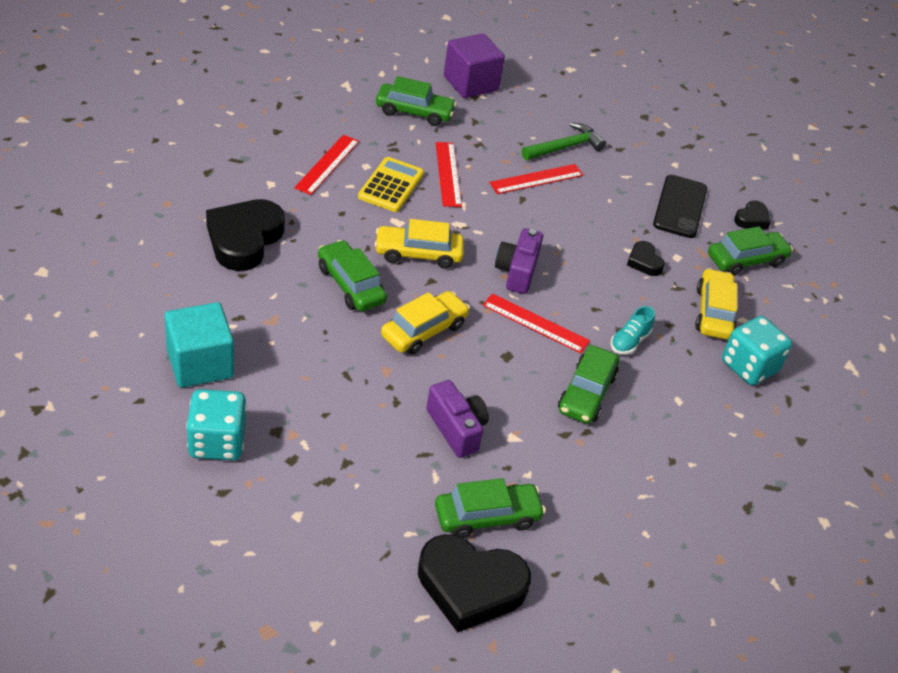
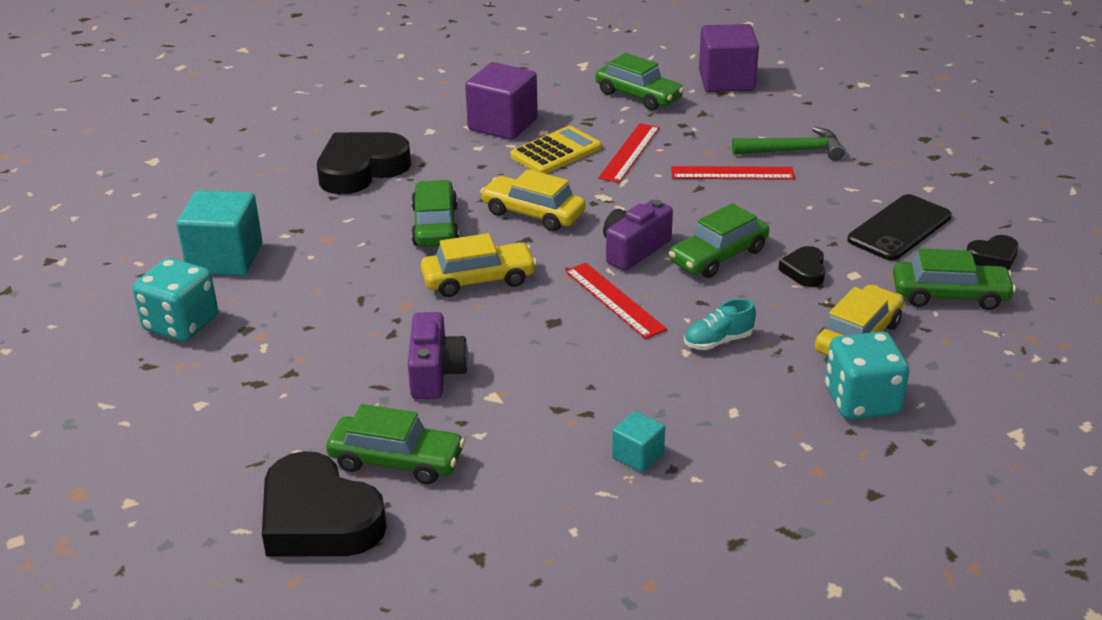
camera: 35 degrees right, 10 degrees down
(327, 164) = (502, 124): red ruler -> purple cube
(586, 393) = (619, 377): green car -> green car (718, 256)
(644, 457) = (638, 456): none -> turquoise cube

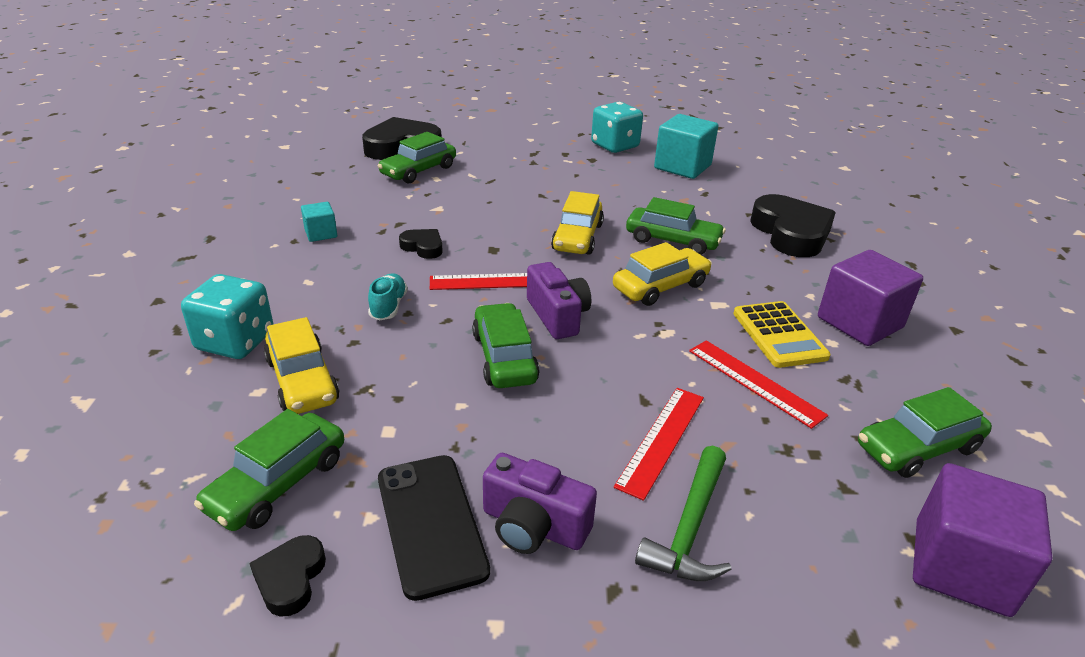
camera: 115 degrees right, 0 degrees up
(435, 373) = (483, 198): purple camera -> purple camera (533, 526)
(804, 271) = (428, 399): black heart -> black heart (423, 247)

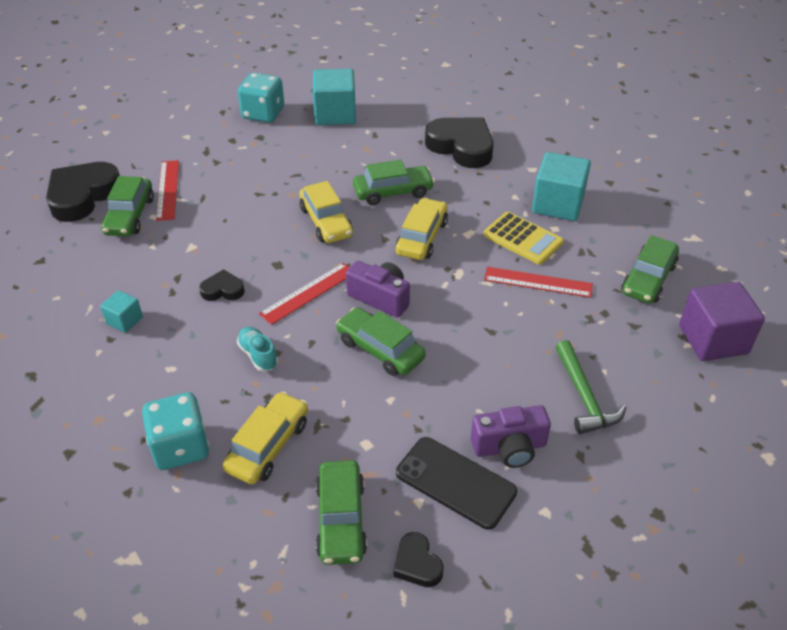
camera: 35 degrees left, 10 degrees up
(302, 380) = (268, 446): yellow car -> yellow car turned 90 degrees counterclockwise
(661, 440) = (524, 352): red ruler -> red ruler (167, 190)
(859, 322) = (557, 204): purple cube -> turquoise cube

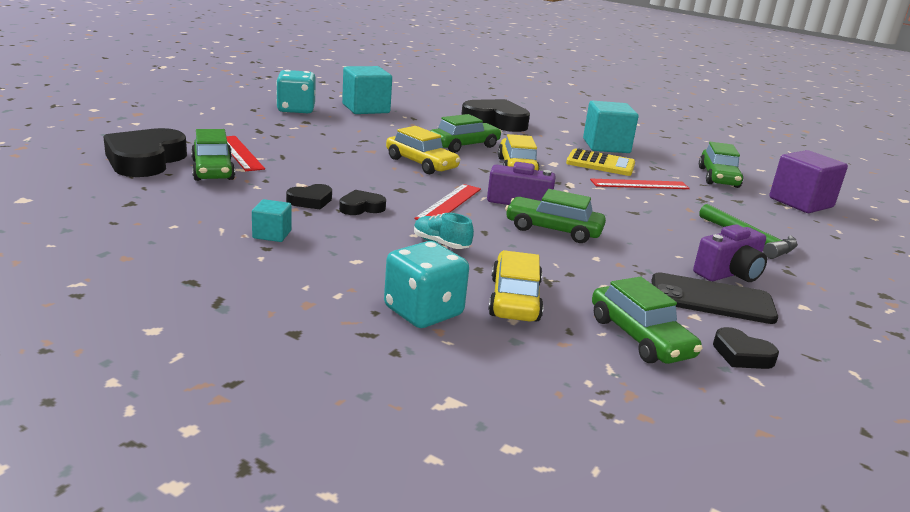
camera: 25 degrees left, 20 degrees down
(185, 274) = (310, 201): none -> black heart

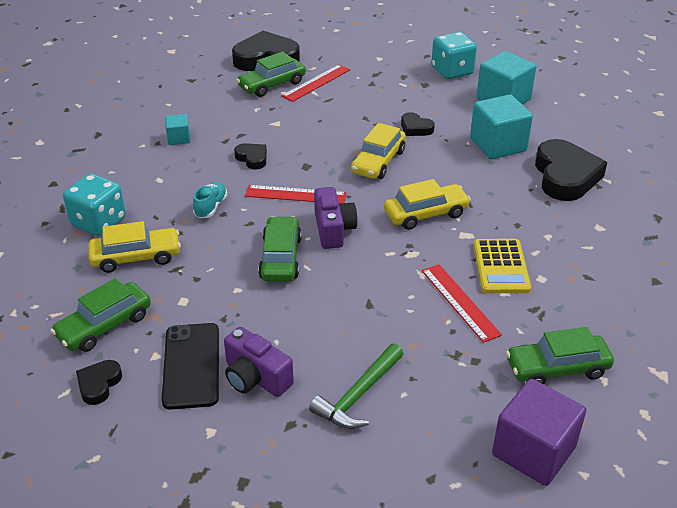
camera: 75 degrees right, 15 degrees up
(310, 201) = (247, 136): black heart -> black heart (415, 128)
(464, 146) = (457, 173): green car -> none
(606, 146) = (575, 265): turquoise cube -> turquoise cube (498, 145)

